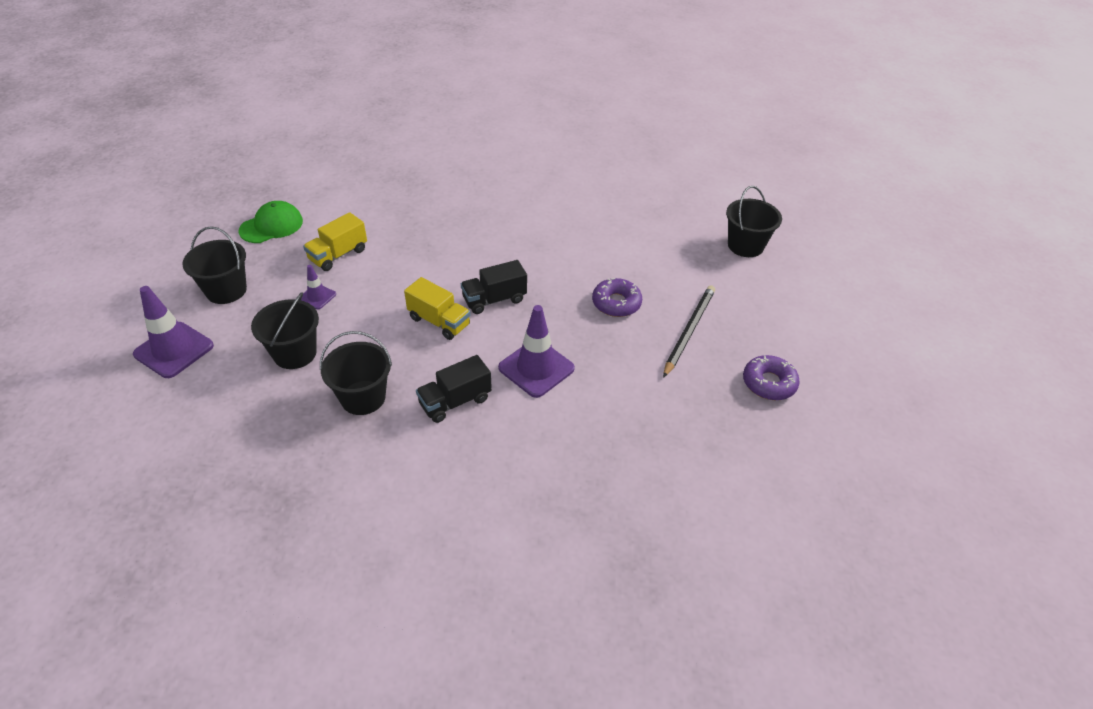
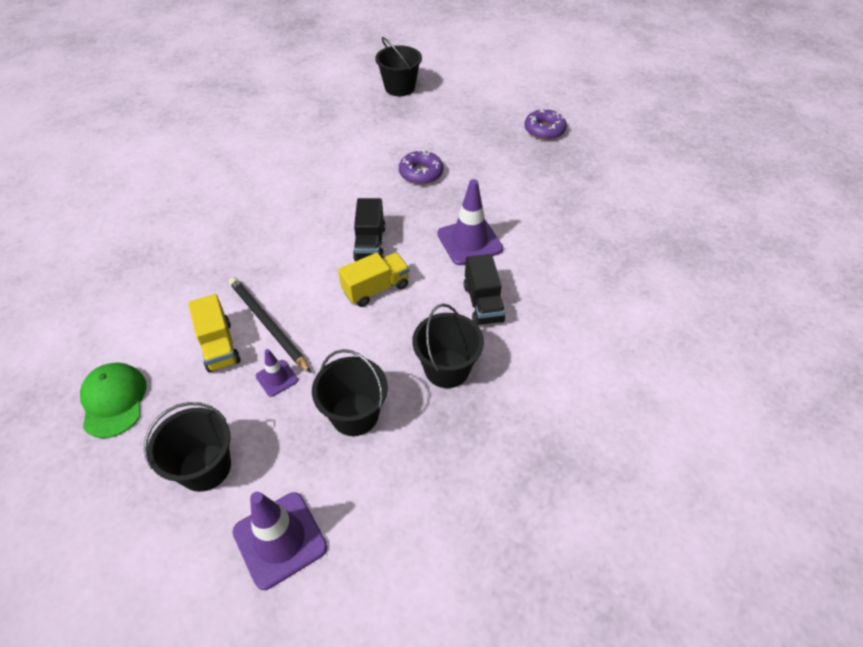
camera: 65 degrees left, 5 degrees up
(689, 331) = (474, 147): black pencil -> black pencil (268, 324)

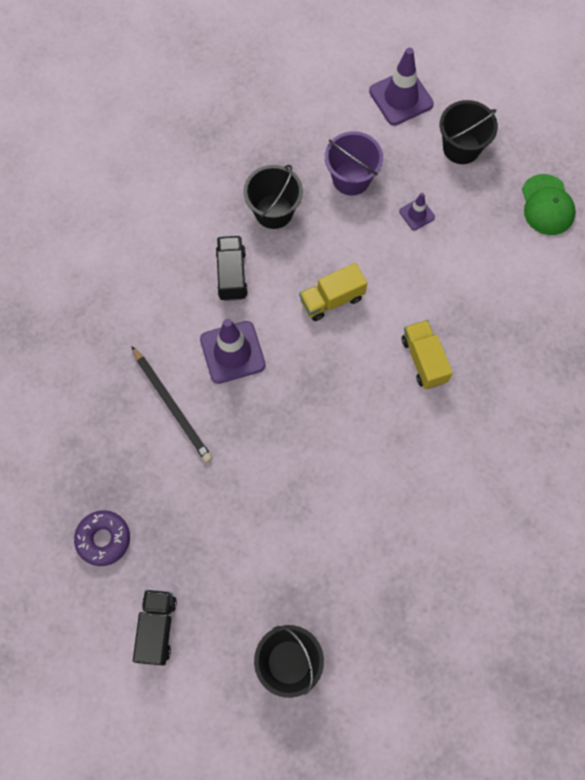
camera: 175 degrees left, 20 degrees up
(219, 346) = (471, 249): yellow truck -> yellow truck (424, 360)
(268, 324) = (431, 267): black pencil -> black pencil (172, 406)
(355, 414) = (351, 178): black bucket -> purple bucket
(370, 243) = (337, 358): black truck -> black truck (157, 628)
(421, 173) = (274, 466): purple donut -> none

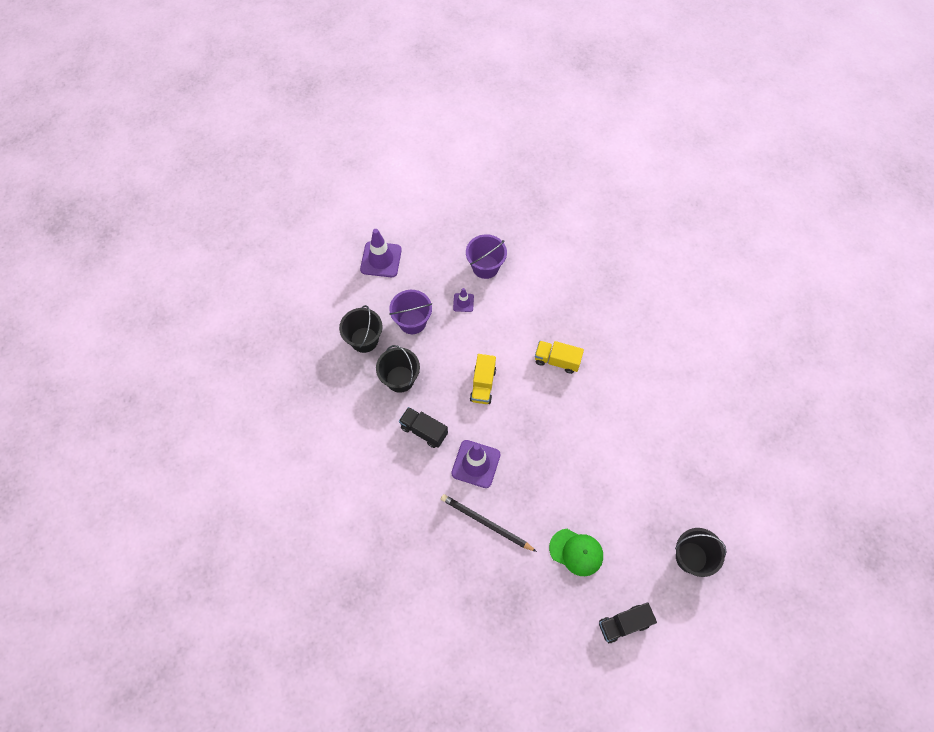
camera: 55 degrees left, 5 degrees down
(103, 539) = (545, 622): purple donut -> none
(157, 628) = (623, 624): black truck -> black truck turned 60 degrees counterclockwise
(172, 406) = (486, 523): black pencil -> black pencil turned 150 degrees counterclockwise
(461, 148) = (439, 251): black bucket -> black bucket (364, 340)
(481, 208) = (485, 267): none -> purple bucket
(547, 205) = (509, 233): green cap -> green cap (576, 552)

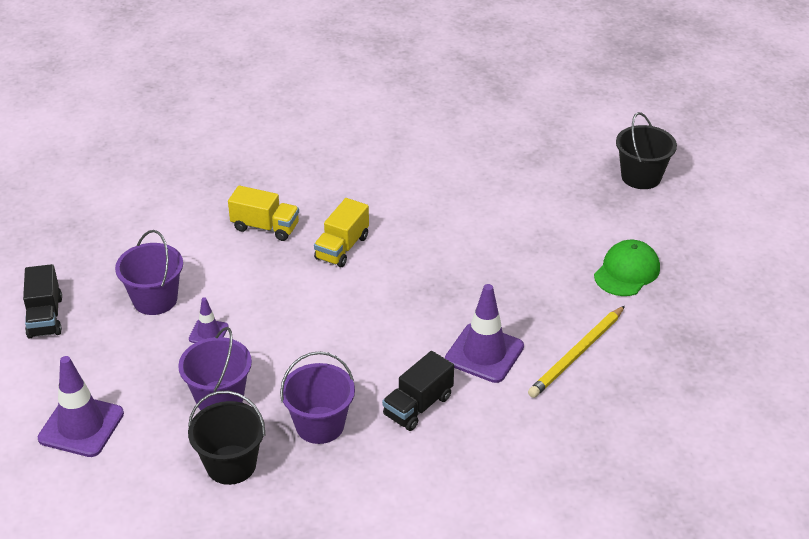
camera: 80 degrees left, 25 degrees down
(400, 379) = (320, 425): black bucket -> purple bucket
(483, 384) = (358, 329): yellow truck -> yellow truck (265, 227)
(486, 523) = (577, 354): black pencil -> yellow pencil
(623, 624) = (722, 245): black truck -> black truck (45, 317)

